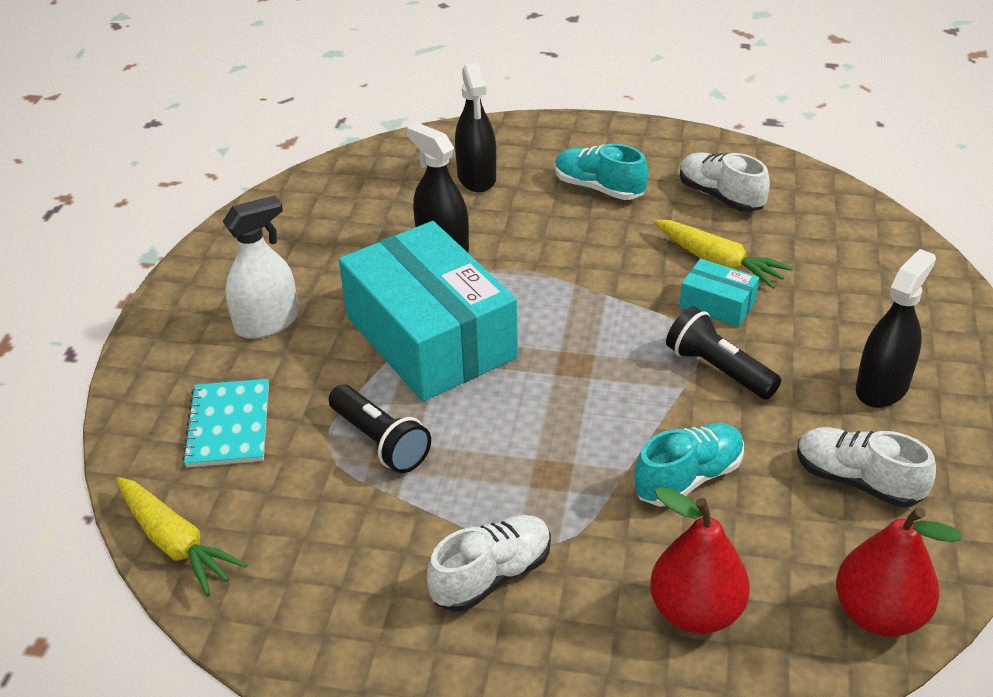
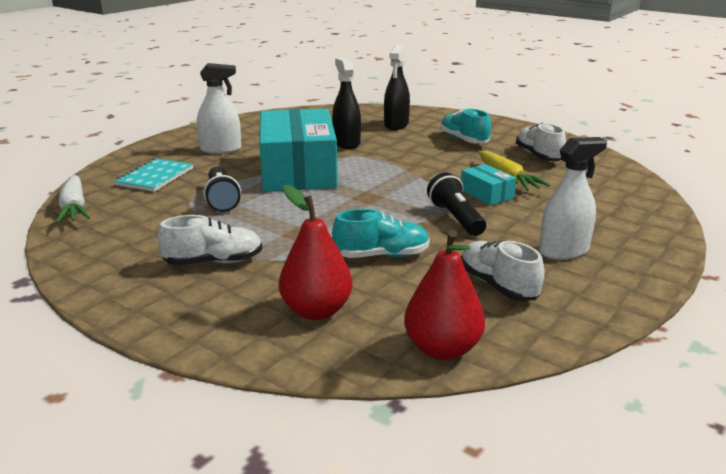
camera: 25 degrees right, 15 degrees down
(176, 543) = (74, 208): yellow carrot -> white carrot
(882, 387) = (564, 251): black spray bottle -> white spray bottle

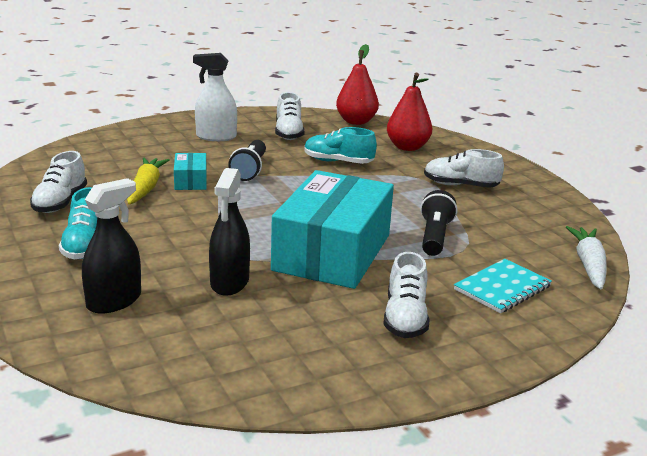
camera: 155 degrees left, 0 degrees up
(221, 149) = (405, 318): white spray bottle -> white shoe

